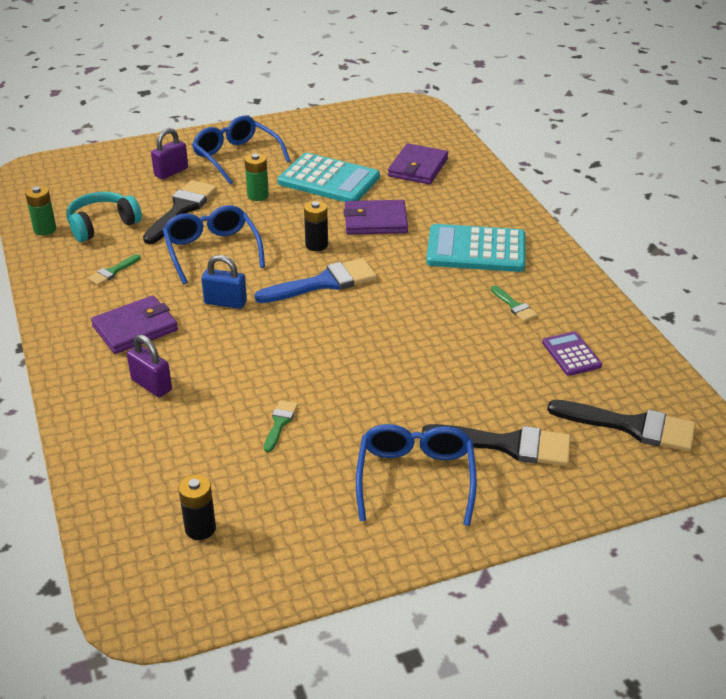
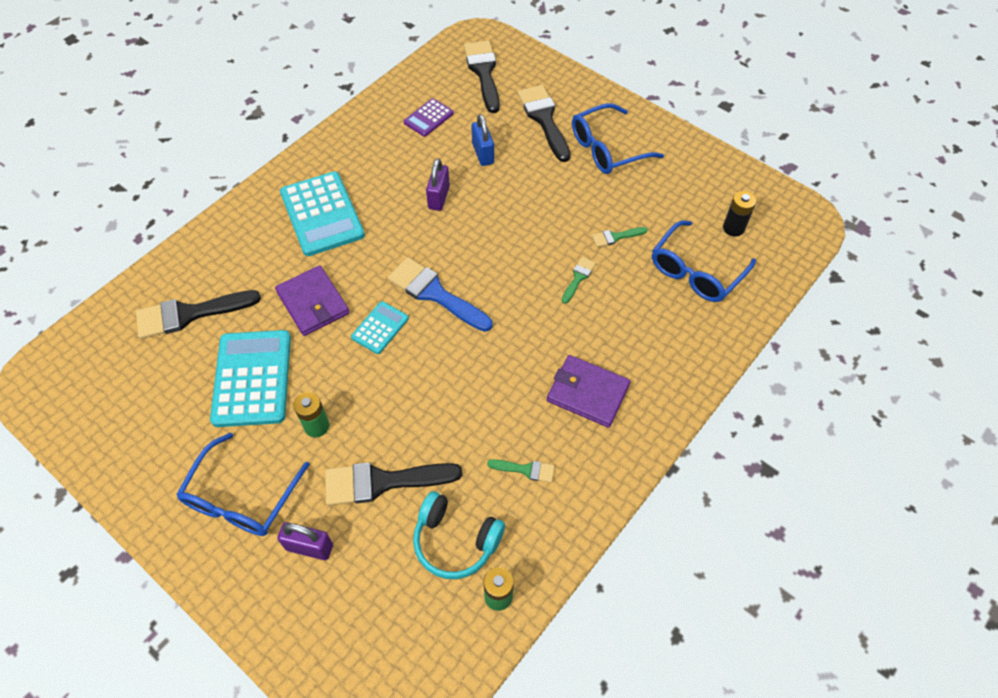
camera: 120 degrees left, 20 degrees up
(151, 385) = (640, 335): purple padlock -> purple padlock (439, 197)
(212, 251) = (439, 406): blue glasses -> blue glasses (696, 271)
(225, 302) = (508, 348): blue padlock -> blue padlock (483, 153)
(316, 245) = (380, 328): black battery -> turquoise calculator
(418, 167) = (189, 314): purple wallet -> black brush
(514, 306) = (389, 164): green brush -> green brush (578, 278)

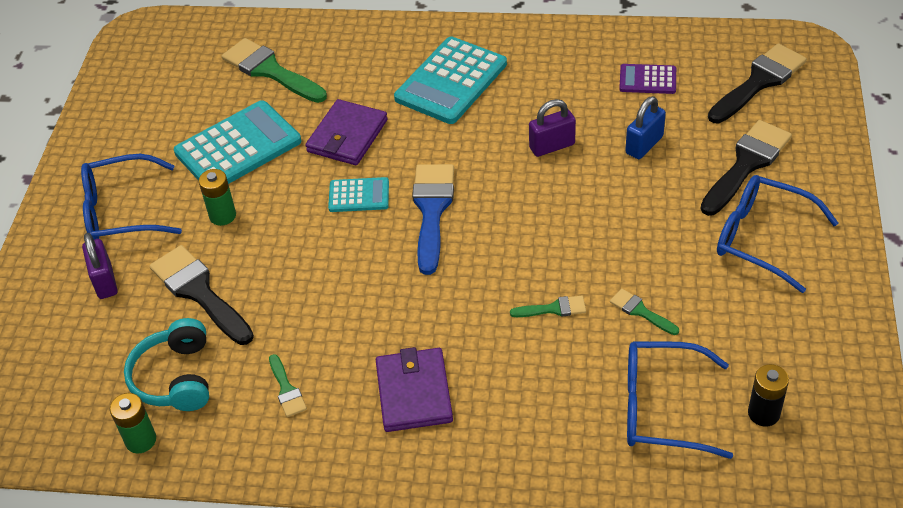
camera: 60 degrees right, 10 degrees down
(189, 314) = (270, 71): black brush -> green brush

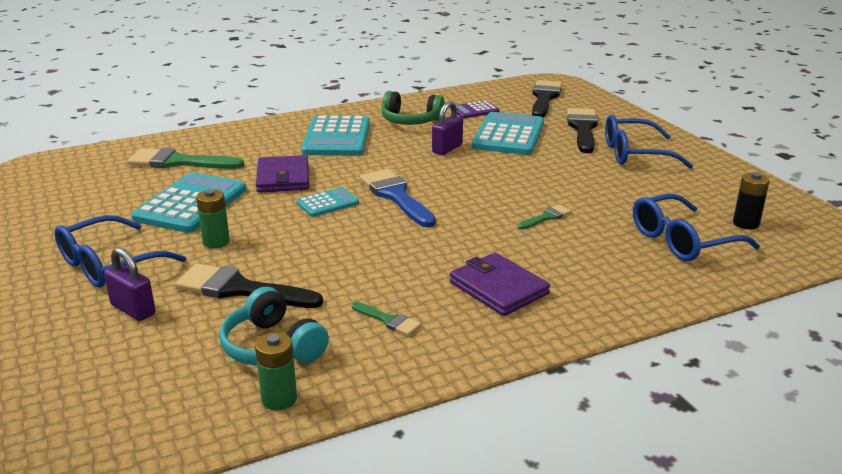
camera: 35 degrees left, 20 degrees down
(555, 76) = (410, 121): none -> green headphones
(640, 311) = (606, 202): green brush -> none
(644, 145) = (508, 135): blue padlock -> turquoise calculator

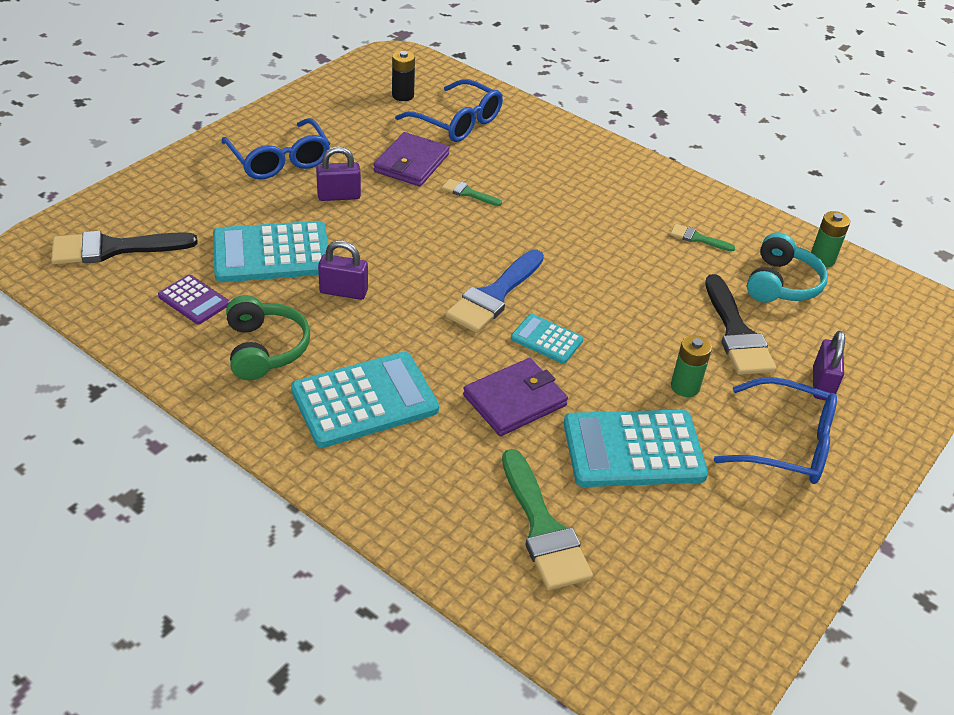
camera: 120 degrees left, 15 degrees up
(388, 320) = (697, 238): green brush -> green brush turned 75 degrees counterclockwise
(498, 288) = (607, 197): purple wallet -> purple wallet (411, 163)
(570, 166) = (339, 196): none -> purple padlock
(583, 128) = (219, 202): black brush -> none

